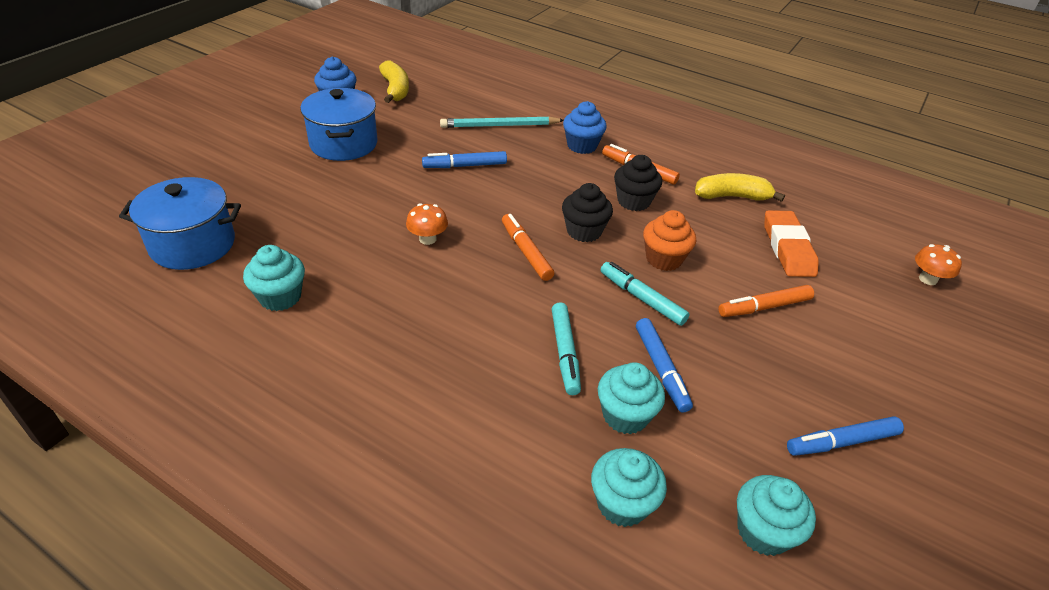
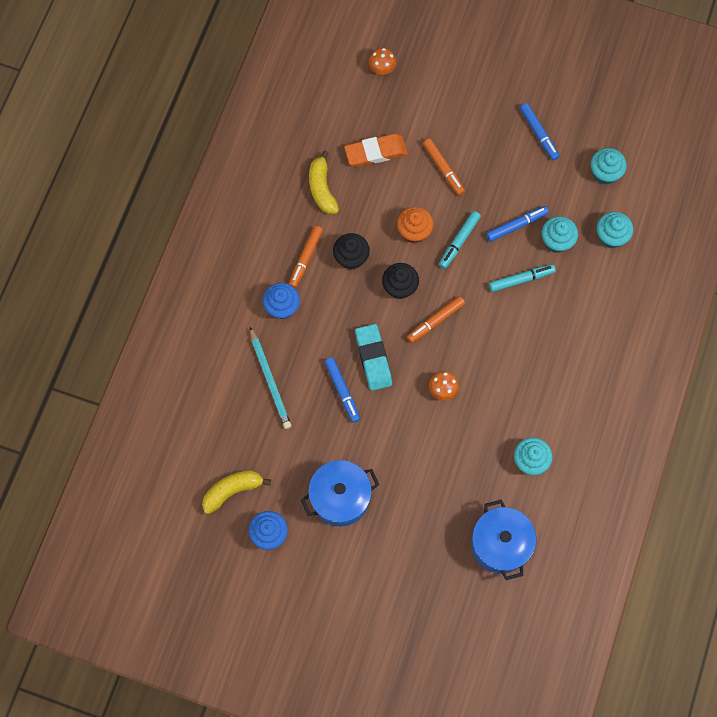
camera: 100 degrees left, 30 degrees up
(495, 193) = (373, 358): none -> turquoise eraser

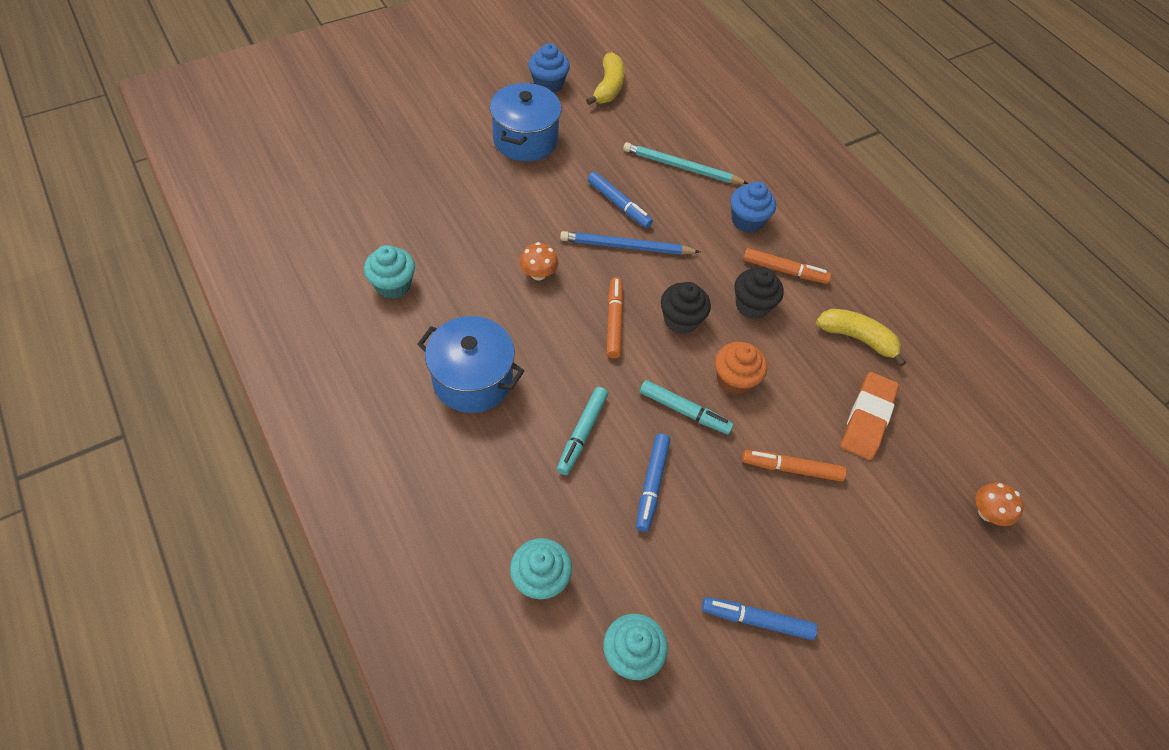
camera: 125 degrees right, 15 degrees down
(305, 258) = (784, 271): orange marker -> orange marker turned 135 degrees clockwise
(342, 391) = (618, 204): blue marker -> blue marker turned 150 degrees counterclockwise
(373, 358) = (626, 247): turquoise eraser -> blue pencil
(459, 241) = (684, 411): turquoise marker -> turquoise marker turned 135 degrees clockwise
(500, 544) = (354, 207): blue pot -> blue pot (472, 379)
(556, 241) = (593, 510): turquoise cupcake -> none

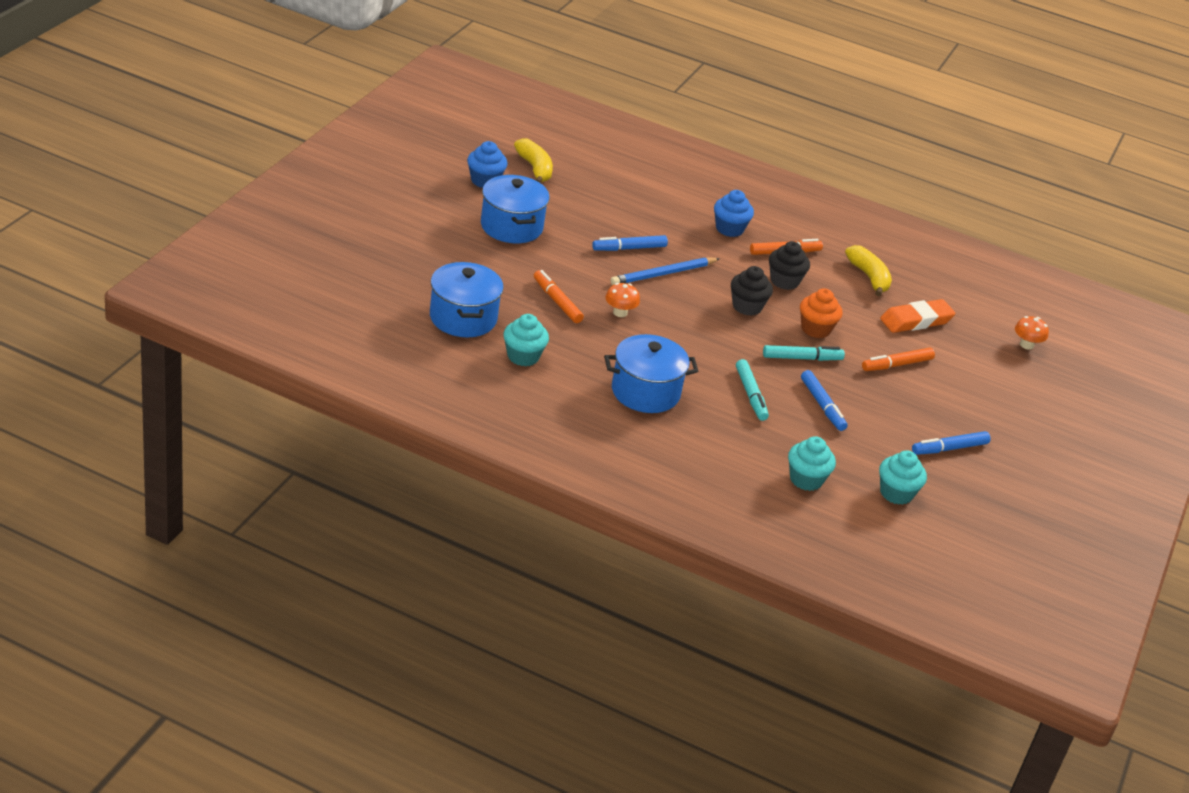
camera: 35 degrees left, 20 degrees down
(381, 220) = (463, 318): none -> blue pot
(614, 321) = (703, 323): orange marker -> orange marker (557, 301)
(618, 204) = (629, 248): blue marker -> blue marker turned 150 degrees clockwise
(681, 167) = (648, 208): turquoise pencil -> none
(857, 338) = (869, 277): yellow banana -> yellow banana turned 75 degrees clockwise
(867, 418) = (916, 321): orange eraser -> orange eraser turned 75 degrees clockwise

